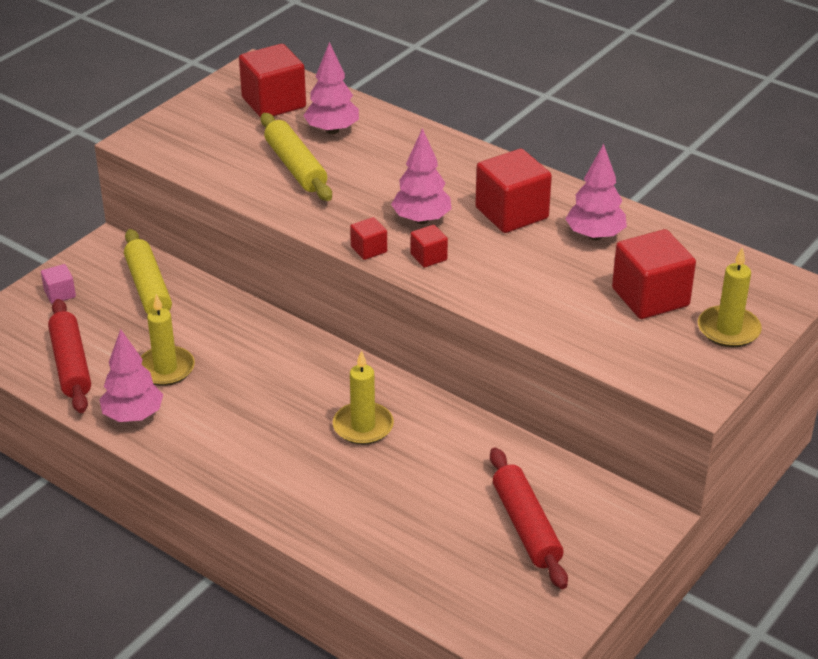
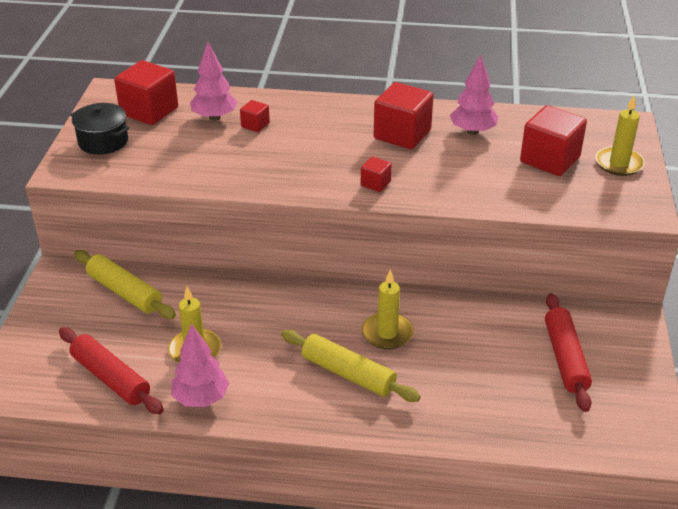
camera: 30 degrees left, 0 degrees up
(60, 294) = (51, 324): pink cube -> none
(201, 122) = (103, 142): none -> black pot
(295, 166) = (212, 151): yellow rolling pin -> yellow rolling pin (348, 374)
(369, 249) = (327, 193): red cube -> red cube (255, 125)
(421, 219) = (344, 159): pink tree -> none
(526, 526) = (565, 358): red rolling pin -> red rolling pin turned 45 degrees clockwise

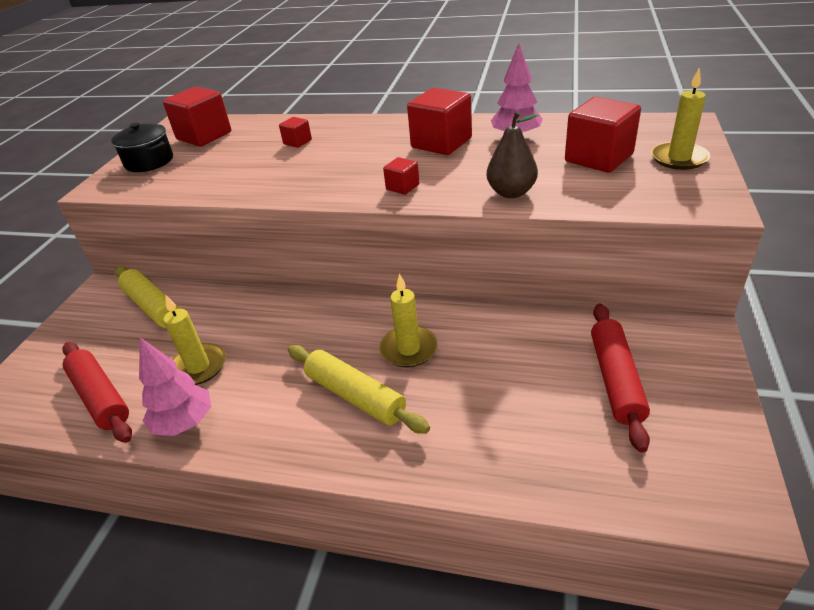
camera: 10 degrees right, 0 degrees up
(214, 117) = (262, 138): pink tree -> none
(475, 194) = (511, 192): none -> brown pear

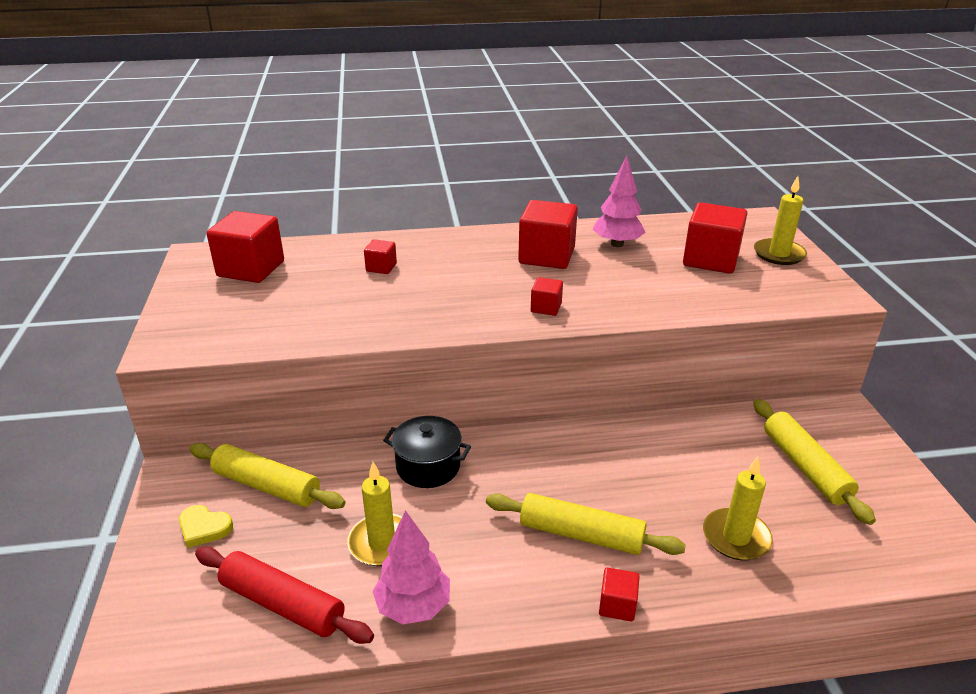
camera: 25 degrees left, 5 degrees down
(92, 329) = (204, 528): none -> yellow heart
(149, 162) = (205, 308): black pot -> black pot (428, 466)
(342, 465) = (617, 605): none -> red cube
(408, 349) = (602, 476): yellow candle -> yellow candle (736, 537)
(511, 192) = (658, 302): brown pear -> none
(615, 379) = (805, 467): red rolling pin -> yellow rolling pin

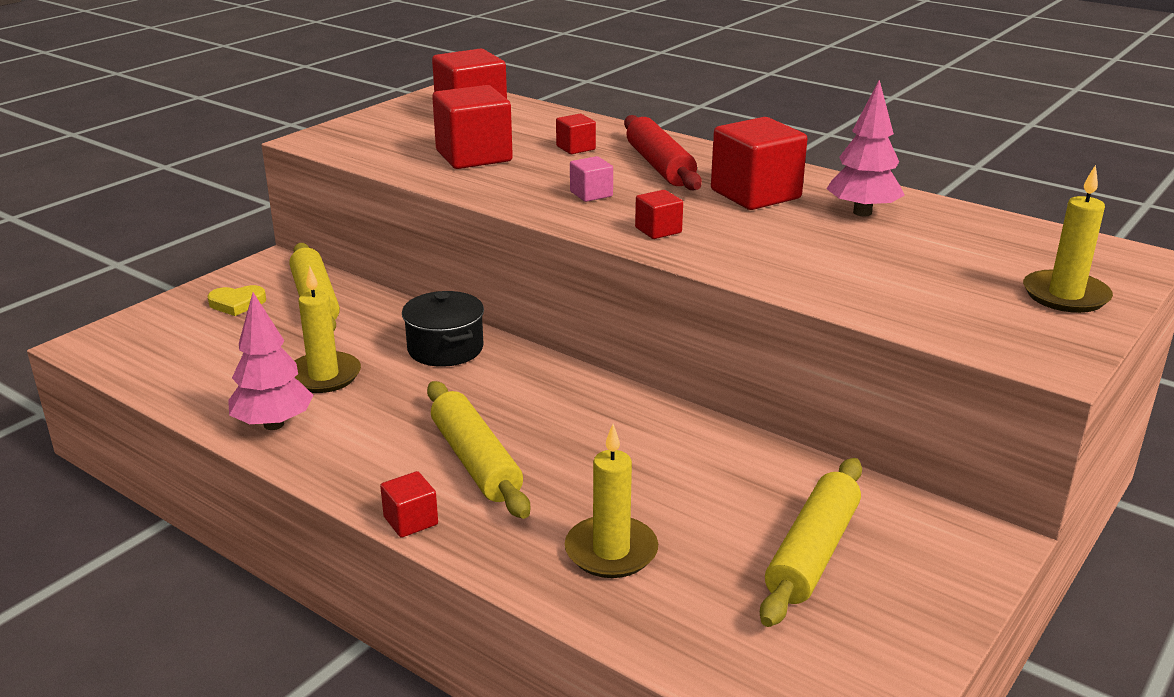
camera: 45 degrees right, 5 degrees down
(204, 528) = (237, 303): yellow heart -> yellow heart turned 75 degrees counterclockwise
(283, 604) = (204, 372): red rolling pin -> red rolling pin (659, 166)
(459, 299) = (591, 194): none -> pink cube
(710, 260) = (950, 265): red cube -> red cube (474, 156)

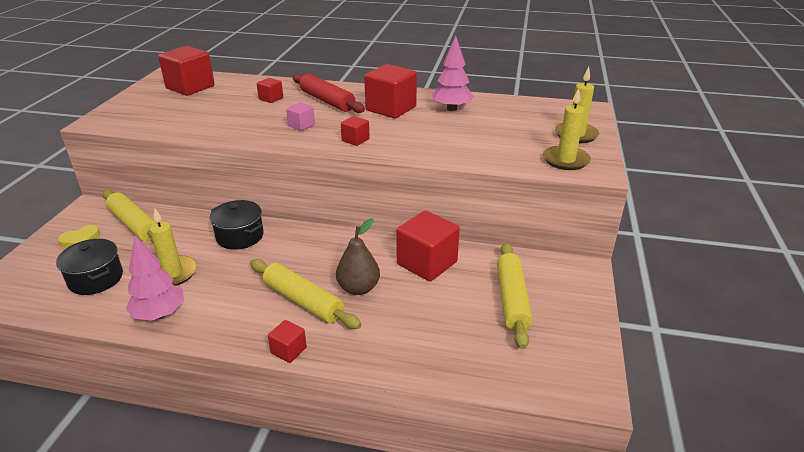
camera: 25 degrees left, 5 degrees up
(224, 358) = (96, 279): none -> black pot
(474, 156) = (212, 114): red cube -> red cube (427, 263)
(570, 466) = (358, 288): none -> brown pear
(611, 551) = (413, 332): yellow candle -> yellow candle (565, 160)

